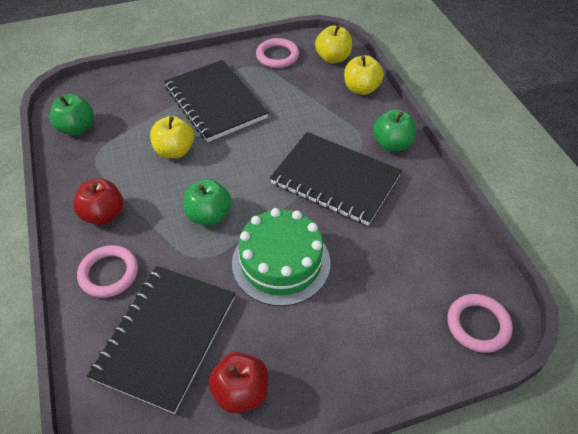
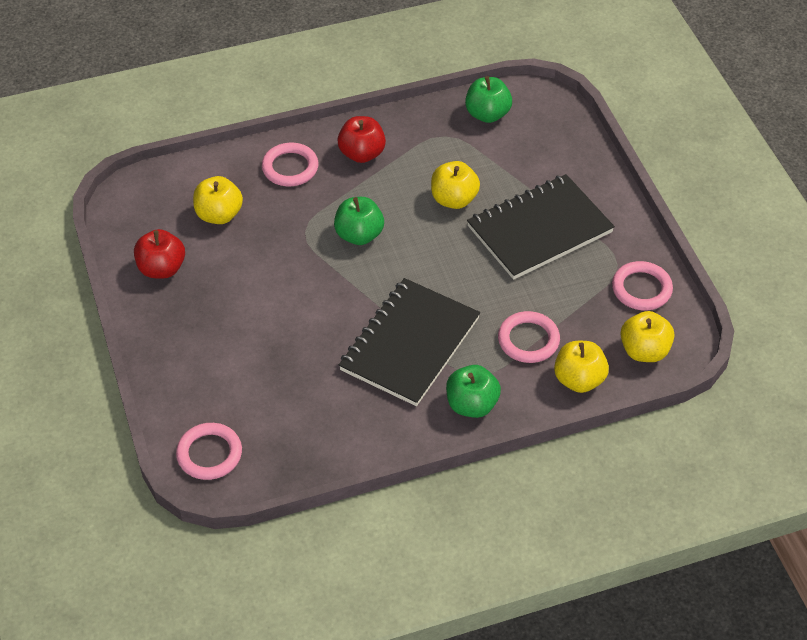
camera: 90 degrees right, 0 degrees up
(166, 337) = (219, 215): black notebook -> yellow apple
(281, 262) = (295, 295): green cake -> none
(327, 112) = (528, 340): none -> pink ring

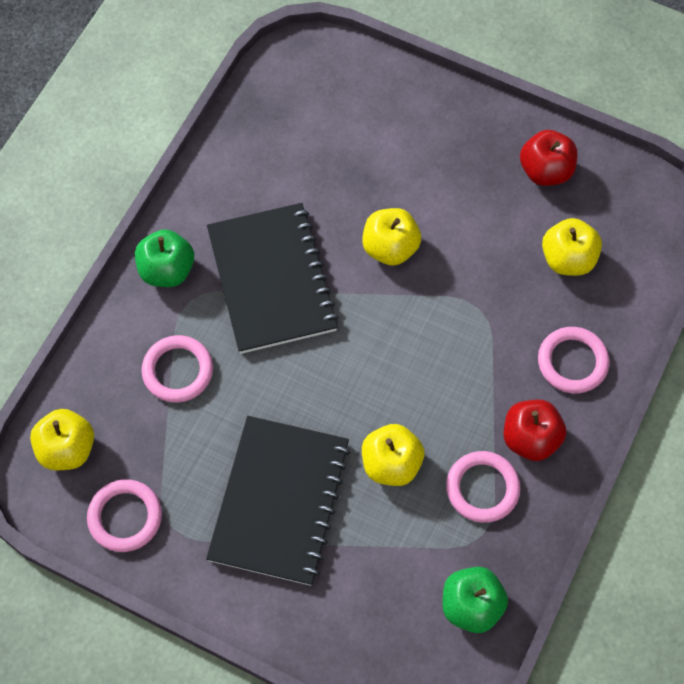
camera: 135 degrees right, 15 degrees up
(209, 454) = (320, 67): pink ring -> pink ring (482, 488)
(359, 235) = (430, 346): green apple -> none
(579, 380) = (100, 369): yellow apple -> yellow apple (390, 248)

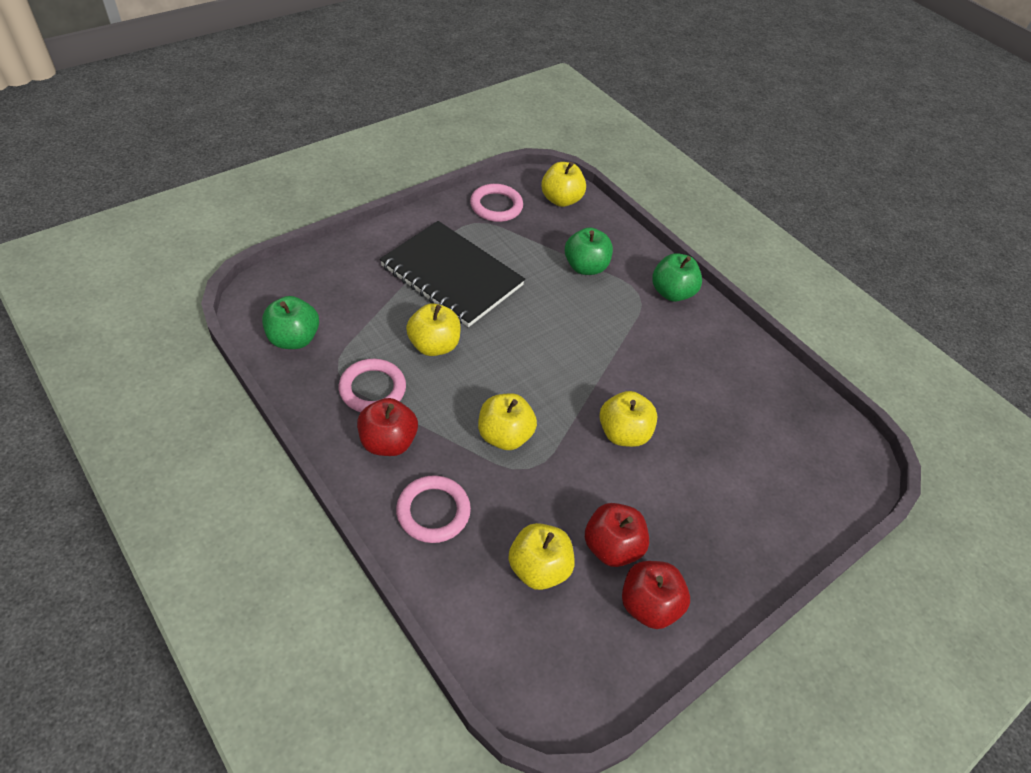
camera: 110 degrees right, 15 degrees down
(178, 371) = (585, 267): pink ring -> green apple
(271, 280) = (632, 345): black notebook -> none
(458, 344) = (504, 435): none -> yellow apple
(513, 214) = (611, 547): none -> red apple

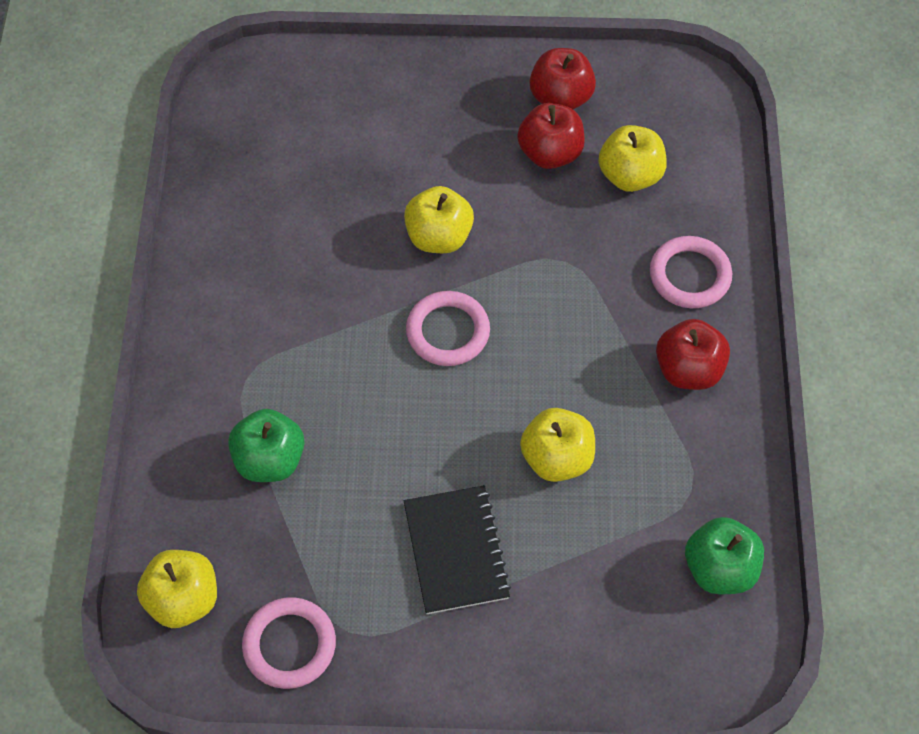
camera: 135 degrees left, 10 degrees up
(372, 389) = (666, 442): pink ring -> pink ring (448, 331)
(452, 276) = (456, 551): black notebook -> black notebook, size x0.65
(504, 435) = (562, 306): yellow apple -> none
(671, 292) = (203, 357): green apple -> none

